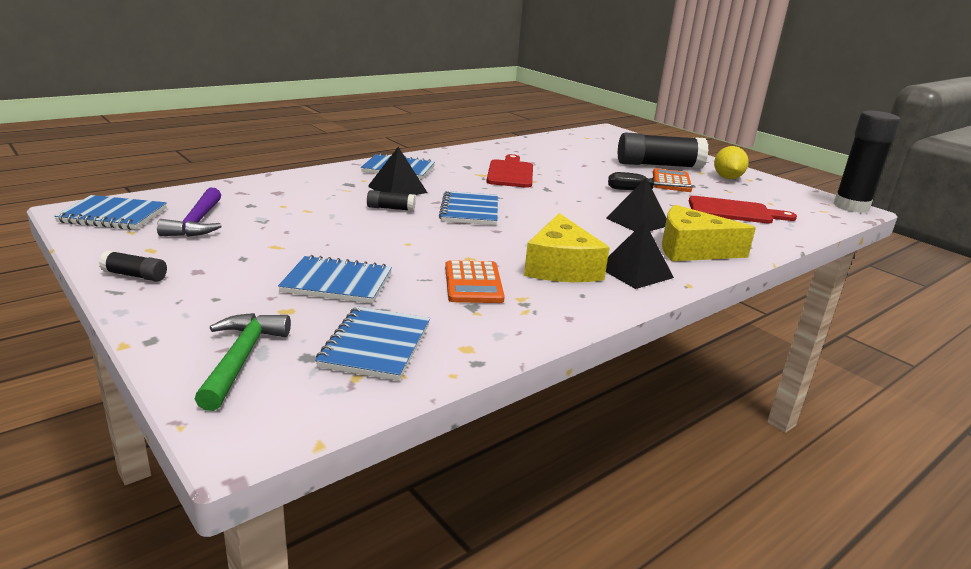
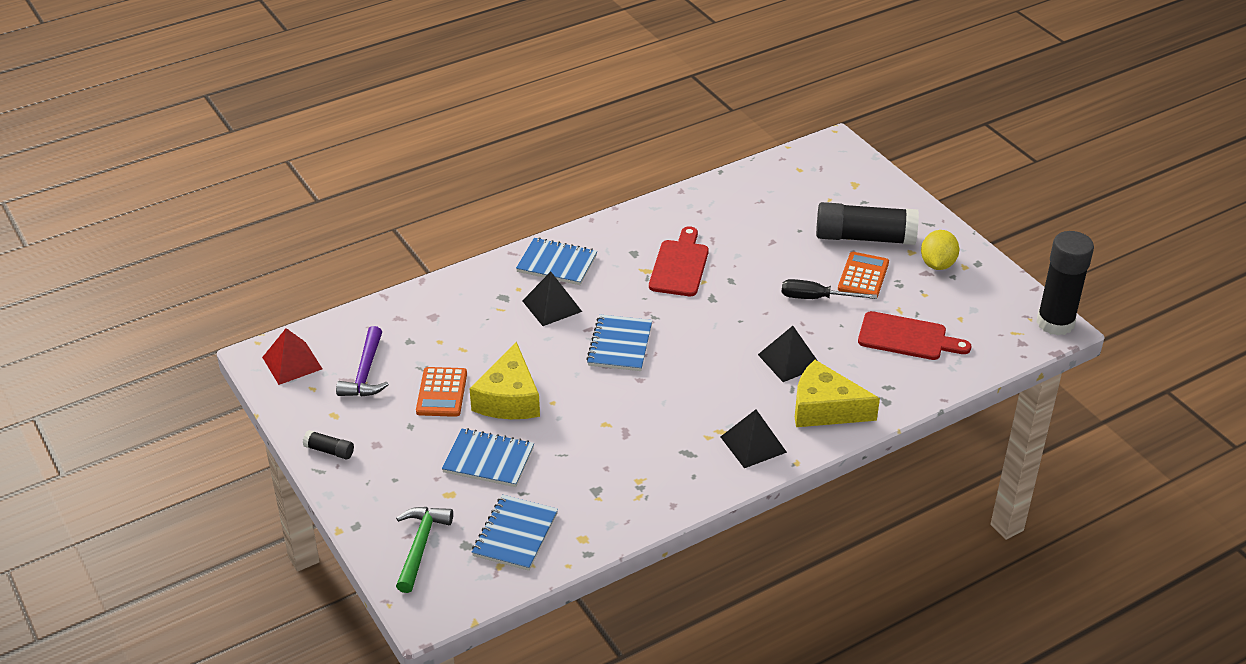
camera: 10 degrees right, 15 degrees up
(113, 215) = (292, 363): blue notebook -> red pyramid
(391, 208) = (542, 343): black glue stick -> none
(473, 283) = (602, 460): orange calculator -> orange calculator (442, 393)
(561, 267) = (686, 437): yellow cheese -> yellow cheese (509, 398)

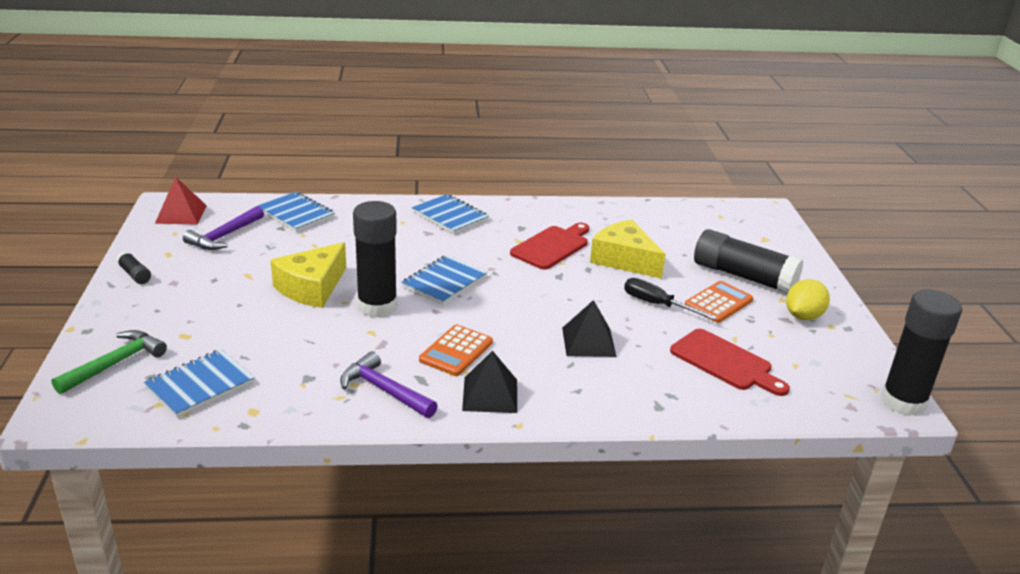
camera: 25 degrees right, 10 degrees down
(442, 393) = (264, 266): orange calculator -> orange calculator (456, 351)
(488, 460) = (245, 323): blue notebook -> blue notebook (296, 214)
(552, 306) = (416, 240): black pyramid -> none
(585, 395) = (377, 306): none -> black glue stick
(668, 475) = (384, 390): none -> purple hammer
(825, 408) = (589, 391): yellow cheese -> yellow cheese (624, 260)

